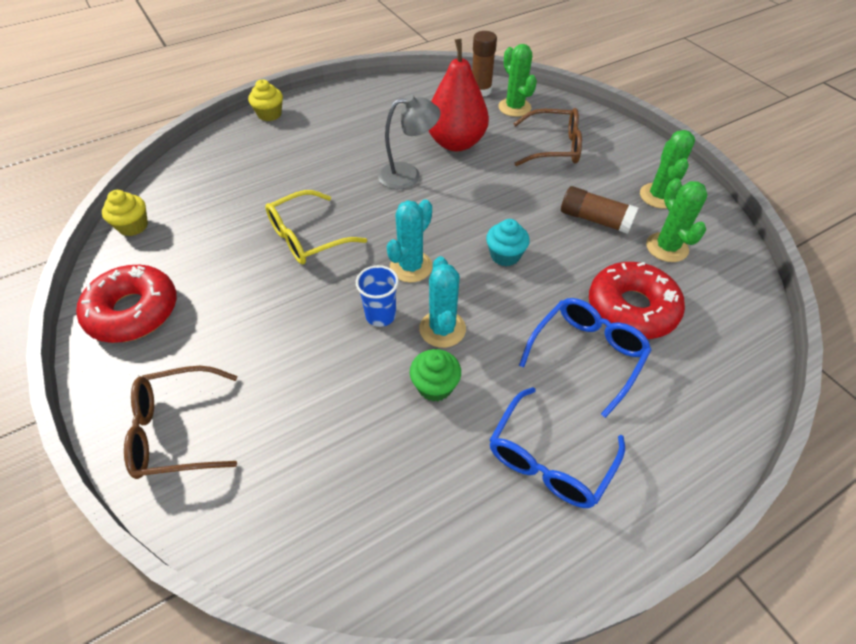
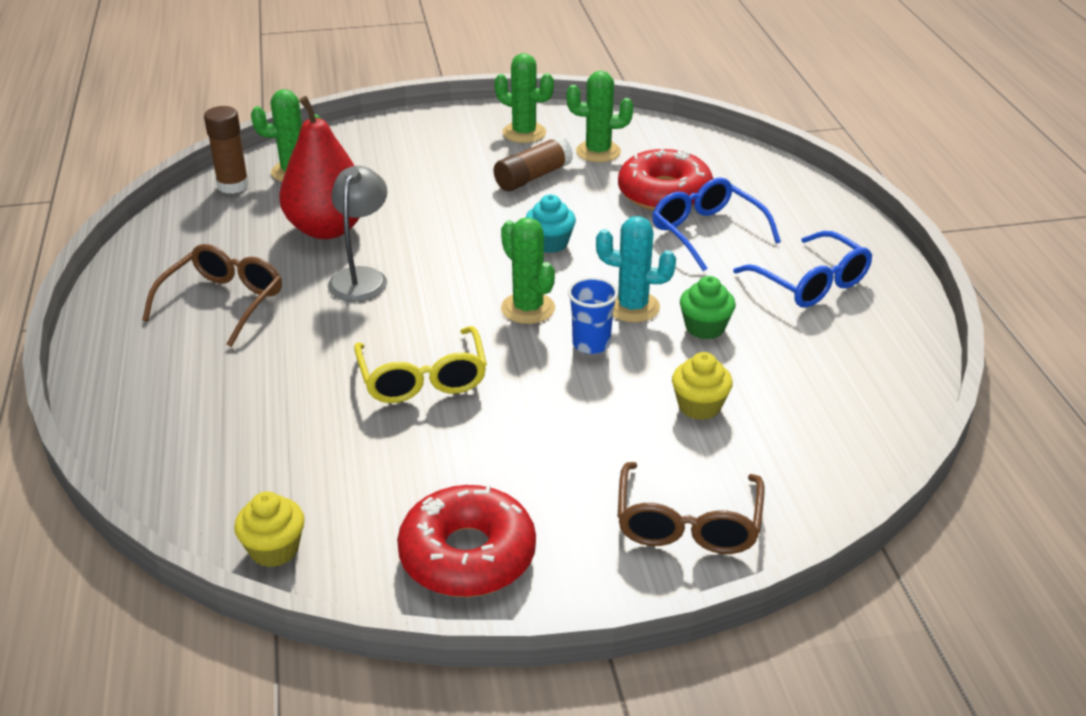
camera: 70 degrees left, 15 degrees down
(269, 114) = (102, 375): yellow cupcake -> yellow cupcake (699, 406)
(411, 267) = (528, 308): turquoise cactus -> green cactus
(553, 147) = (394, 168): brown glasses -> brown glasses (223, 303)

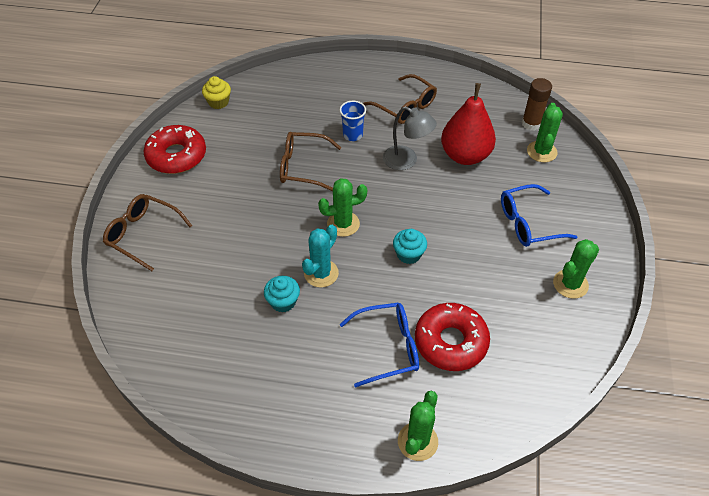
camera: 110 degrees right, 15 degrees up
(422, 378) = (303, 167): yellow glasses -> brown glasses
(533, 177) = (499, 270): brown glue stick -> none
(591, 344) = (295, 242): blue cup -> blue cup (352, 135)
(598, 152) = (527, 322): green cactus -> green cactus (417, 441)
(699, 406) = (217, 271): yellow cupcake -> none
(705, 328) = (283, 302): green cupcake -> turquoise cupcake
(810, 282) = (301, 383): blue glasses -> blue glasses (529, 223)

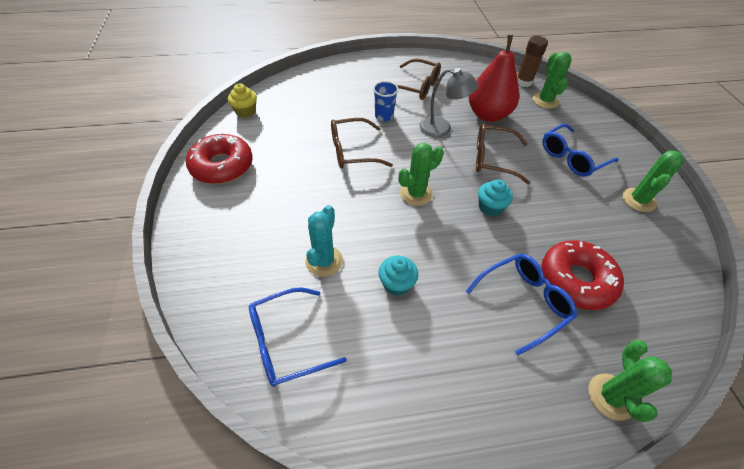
camera: 20 degrees left, 0 degrees up
(143, 235) = (215, 251): brown glasses -> brown glasses (493, 159)
(173, 324) = (287, 342): none -> blue glasses
(321, 273) = (419, 245): turquoise cactus -> turquoise cactus (324, 261)

